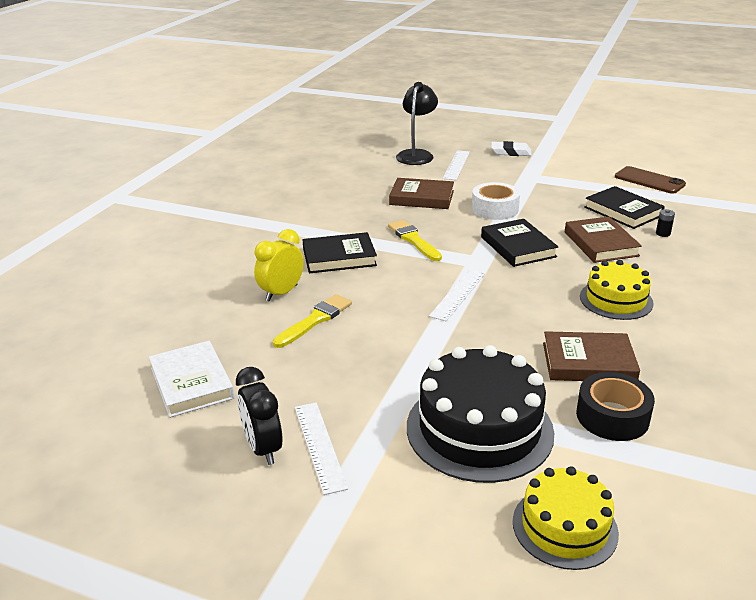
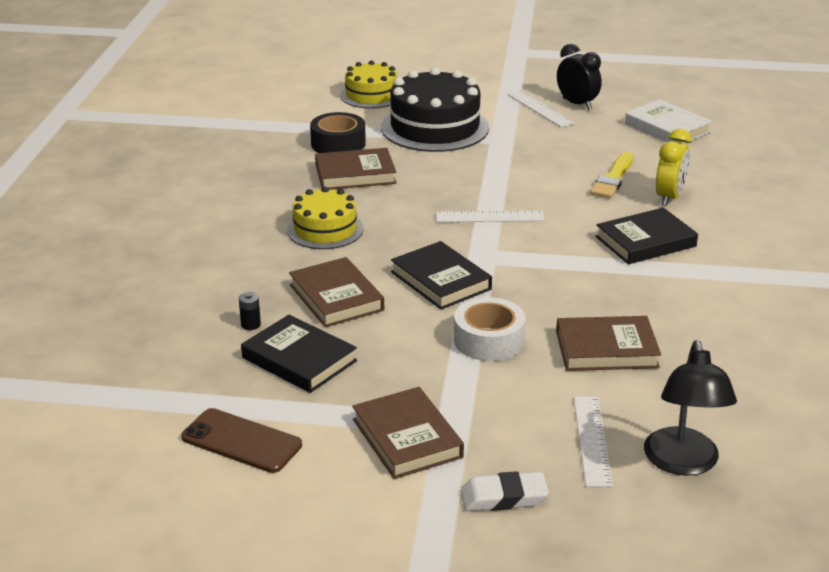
camera: 165 degrees right, 0 degrees up
(413, 240) = (574, 275): yellow brush -> none
(458, 294) = (490, 217): white ruler -> white ruler turned 75 degrees clockwise
(555, 174) = (407, 438): none -> brown book

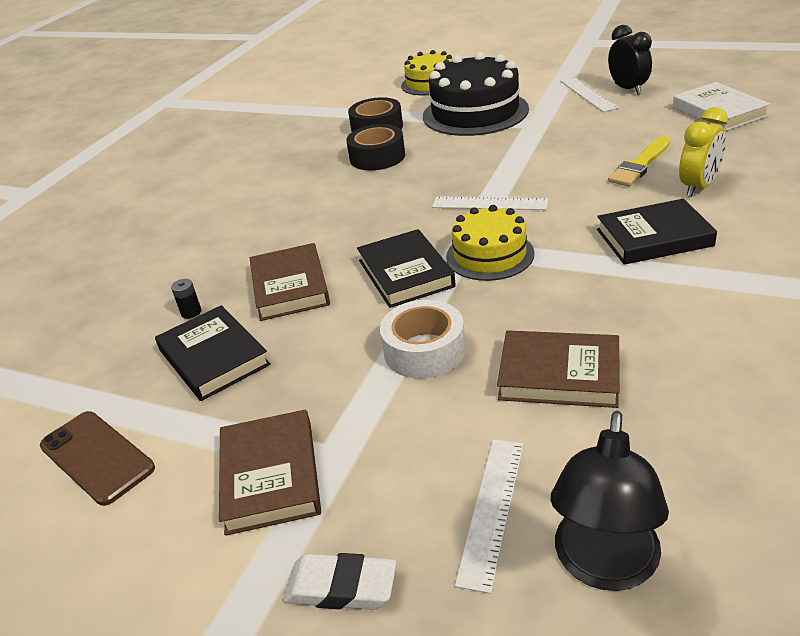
camera: 20 degrees right, 5 degrees up
(325, 229) = (319, 212): yellow cake -> yellow cake (490, 255)
(355, 174) = (377, 157): brown book -> black tape

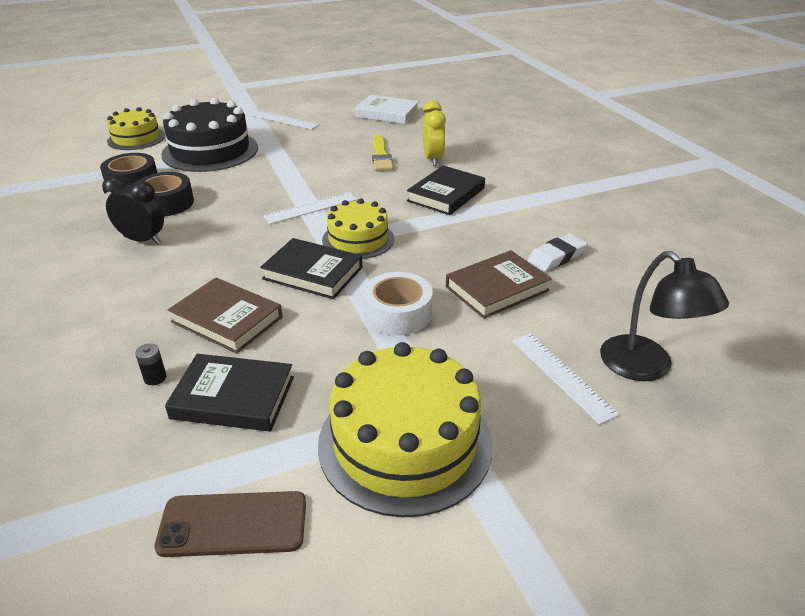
camera: 50 degrees left, 0 degrees up
(270, 476) = (405, 442): brown book -> yellow cake
(341, 587) = (544, 469): white eraser -> white eraser (556, 257)
(628, 89) = (309, 111): black clock -> black clock (142, 240)

